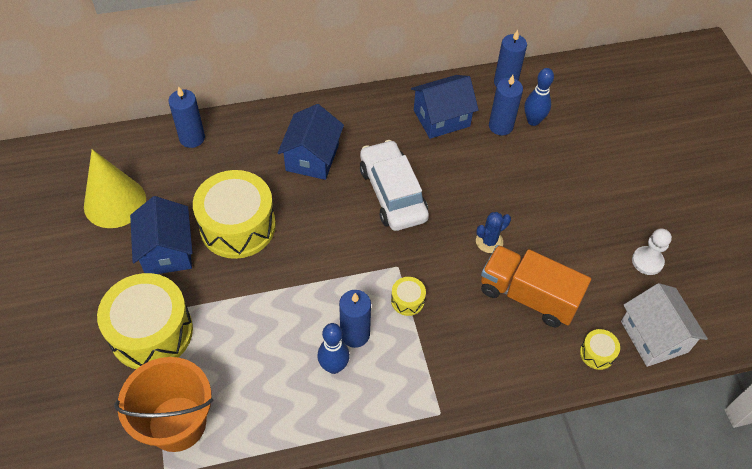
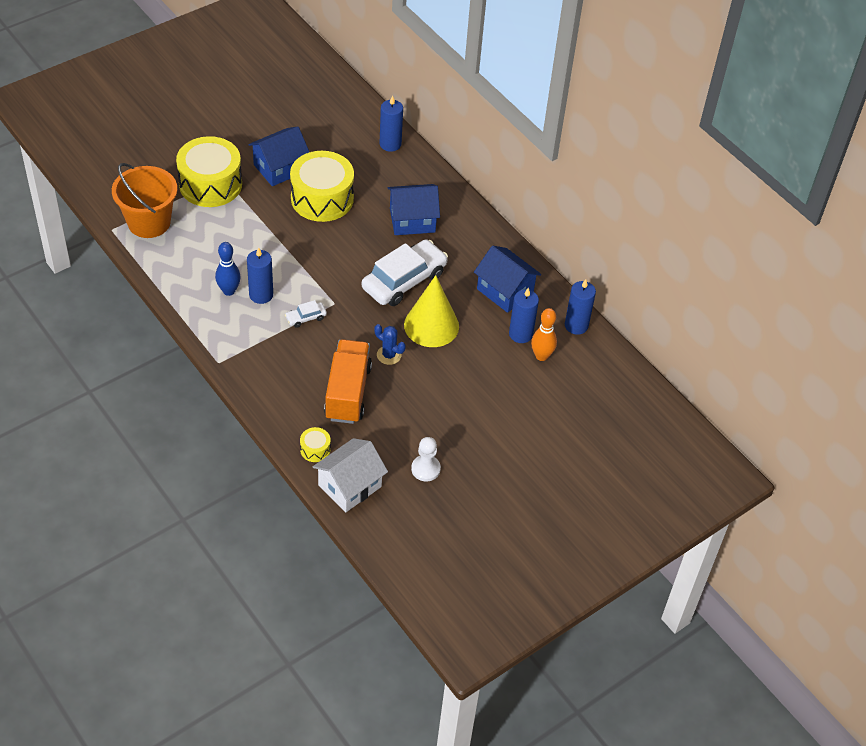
camera: 65 degrees right, 5 degrees down
(115, 202) = (307, 125): yellow cone -> yellow cone (431, 325)
(407, 300) = (306, 318): yellow drum -> white car
(533, 121) = (541, 356): blue bowling pin -> orange bowling pin

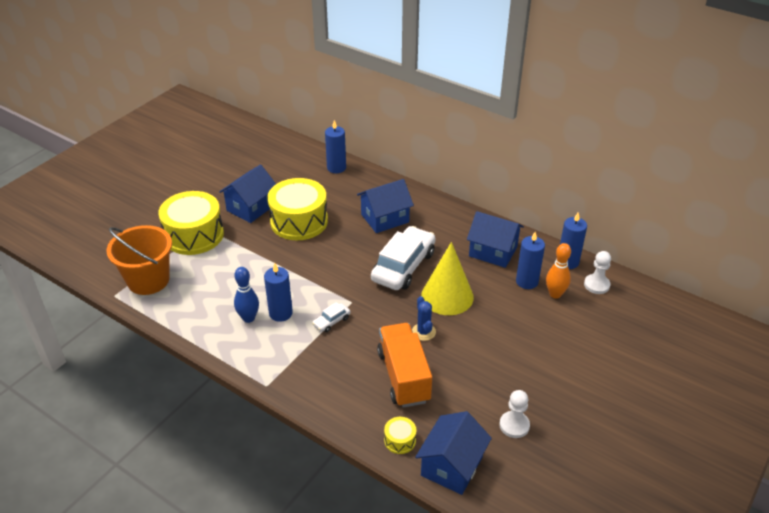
camera: 15 degrees left, 10 degrees down
(350, 486) = (452, 466): white house -> blue house
(389, 355) = (423, 332): blue cactus -> blue cactus turned 60 degrees clockwise
(590, 359) = (596, 285): none -> white pawn

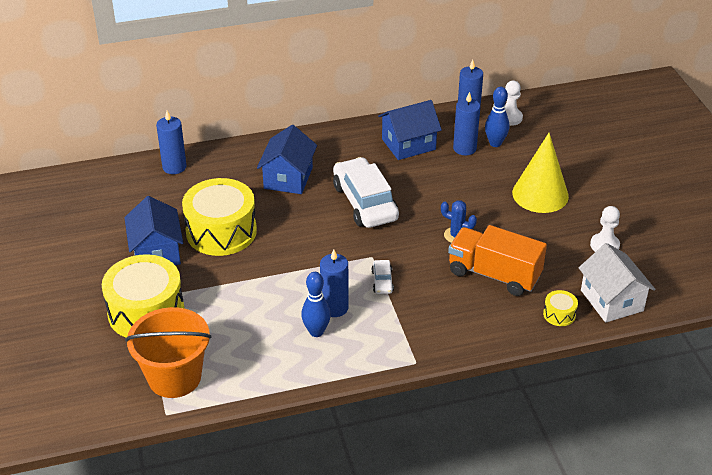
camera: 50 degrees left, 0 degrees up
(447, 296) = (431, 199): yellow cone -> yellow cone (540, 194)
(452, 466) = (612, 300): blue house -> white house
(555, 294) = (495, 143): orange bowling pin -> blue bowling pin

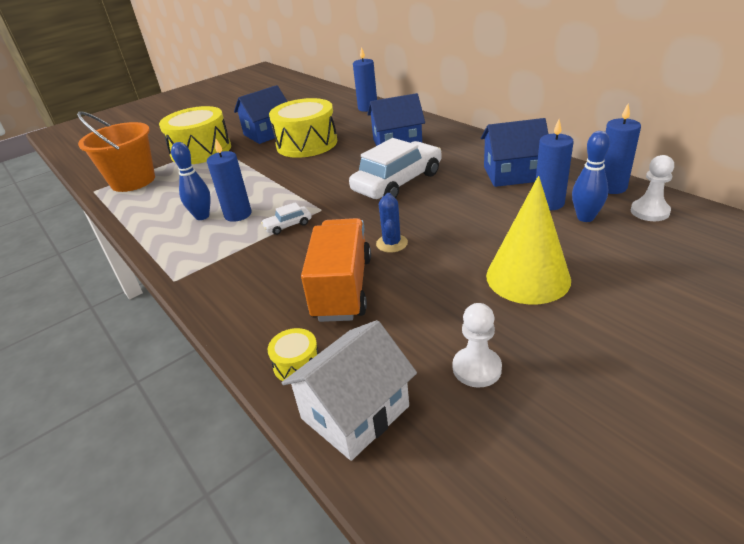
camera: 70 degrees right, 5 degrees down
(408, 144) = (512, 174): blue house -> blue house turned 45 degrees counterclockwise

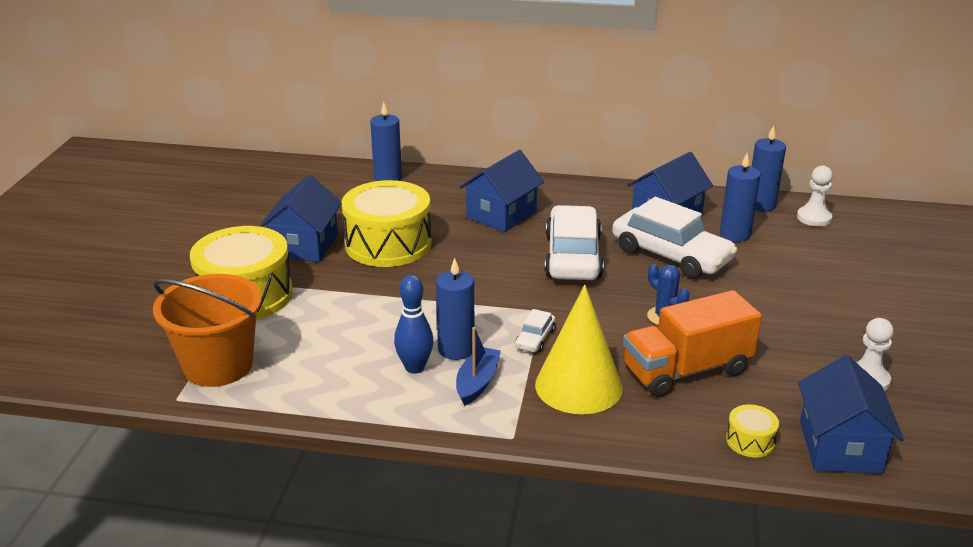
camera: 45 degrees left, 5 degrees down
(214, 238) = (477, 383): none -> blue boat
(342, 288) = (686, 370): orange truck -> orange truck turned 75 degrees counterclockwise
(355, 412) = (840, 447): white house -> blue house
(469, 202) = (671, 255): none -> white car
(528, 277) = (807, 302): yellow cone -> yellow cone (578, 386)
(585, 217) = (778, 238): blue bowling pin -> none

